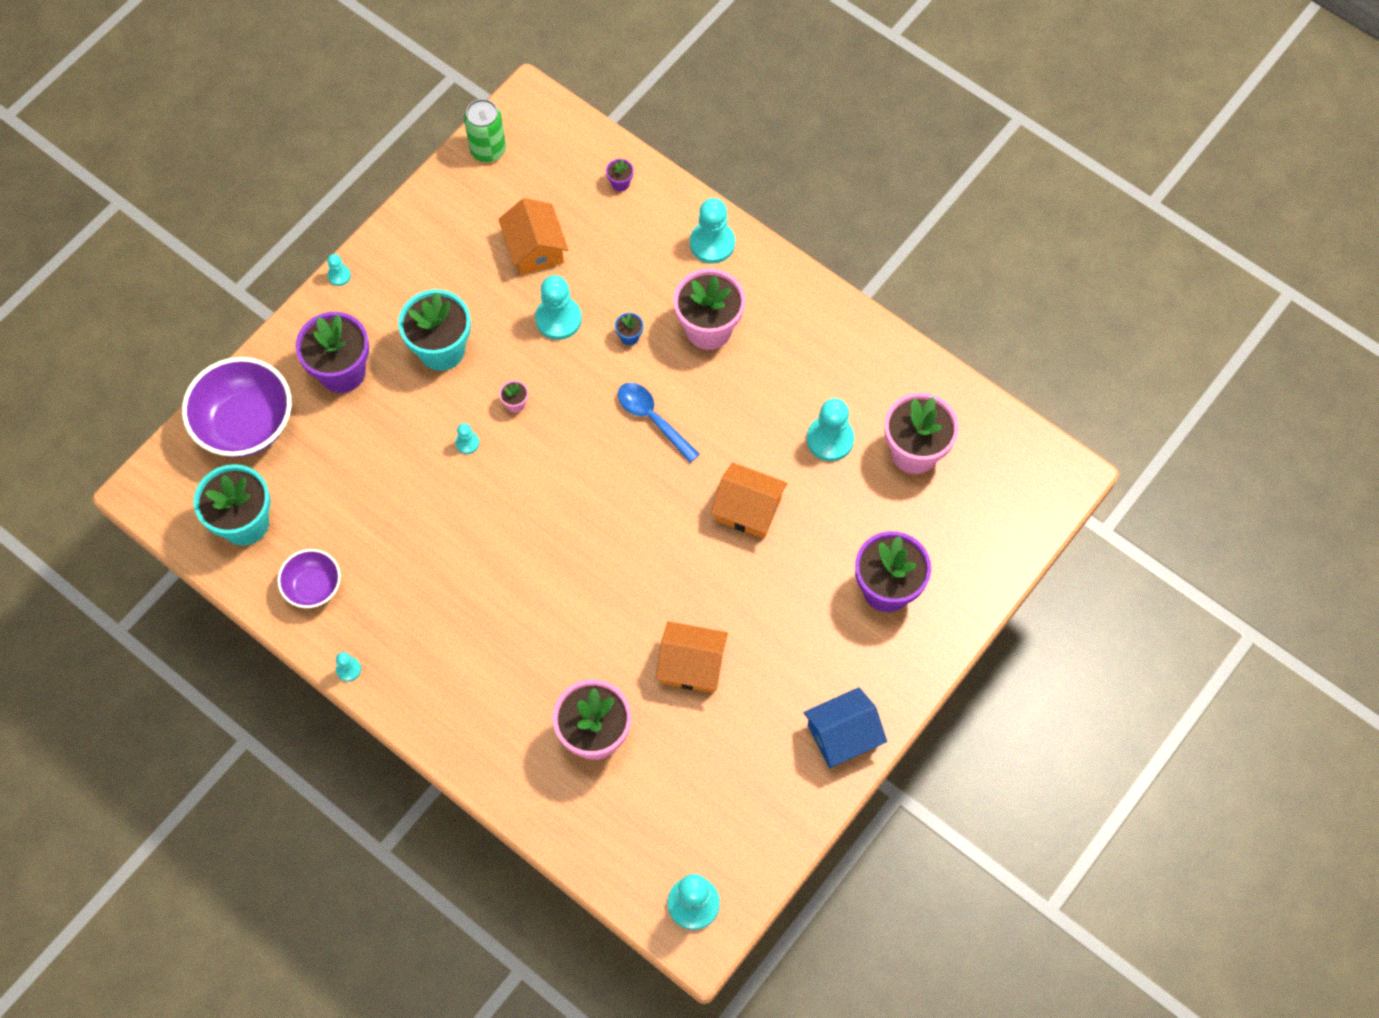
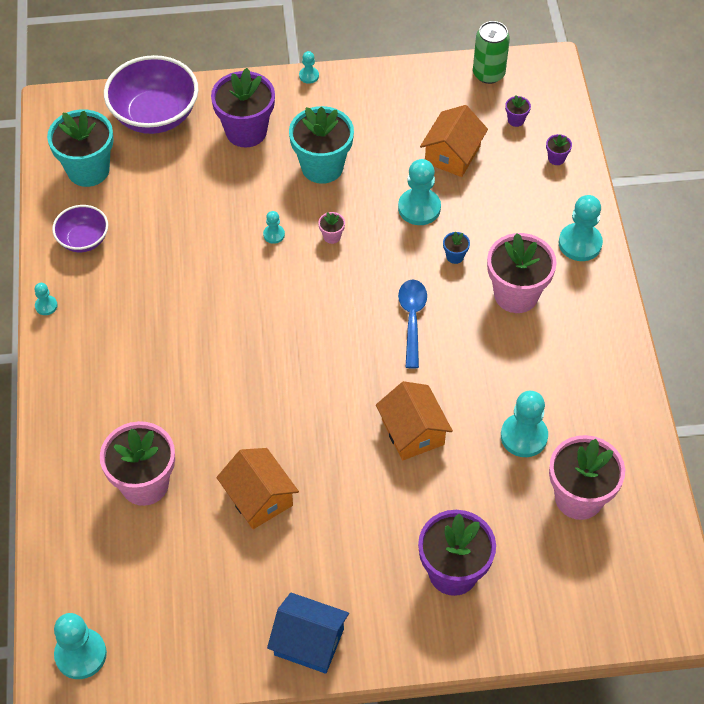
camera: 45 degrees right, 10 degrees down
(554, 175) = (516, 120): none -> purple flower pot

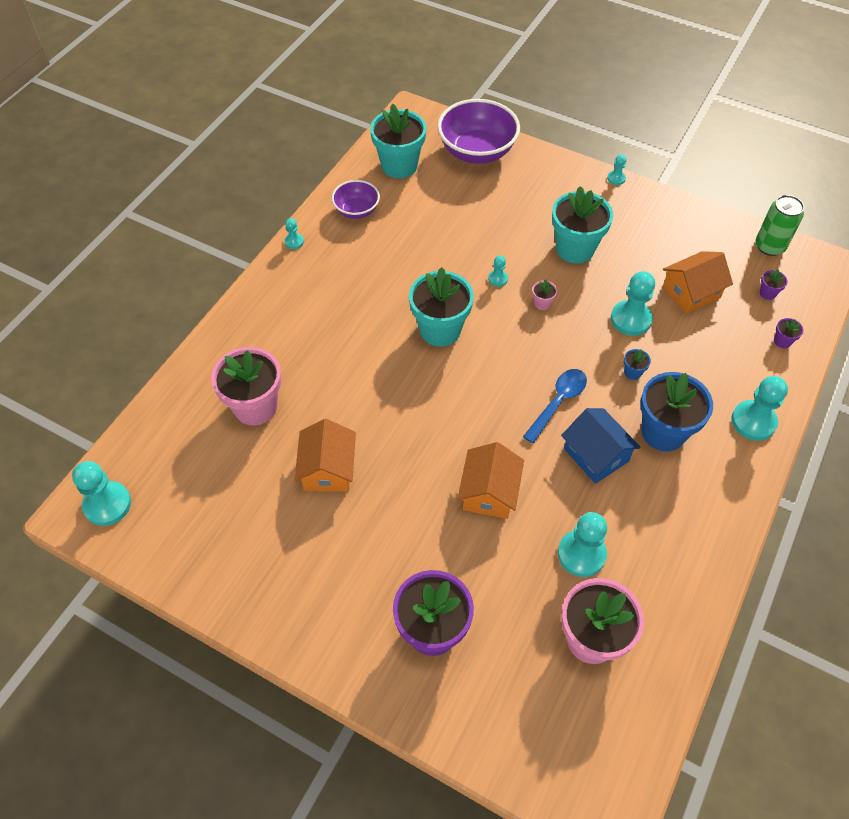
camera: 35 degrees right, 0 degrees up
(246, 131) = (536, 194): purple flower pot -> none
(258, 313) = (440, 330): none -> turquoise flower pot
(309, 642) = (273, 609): blue house -> blue house (596, 455)
(516, 294) = (663, 432): pink flower pot -> blue flower pot

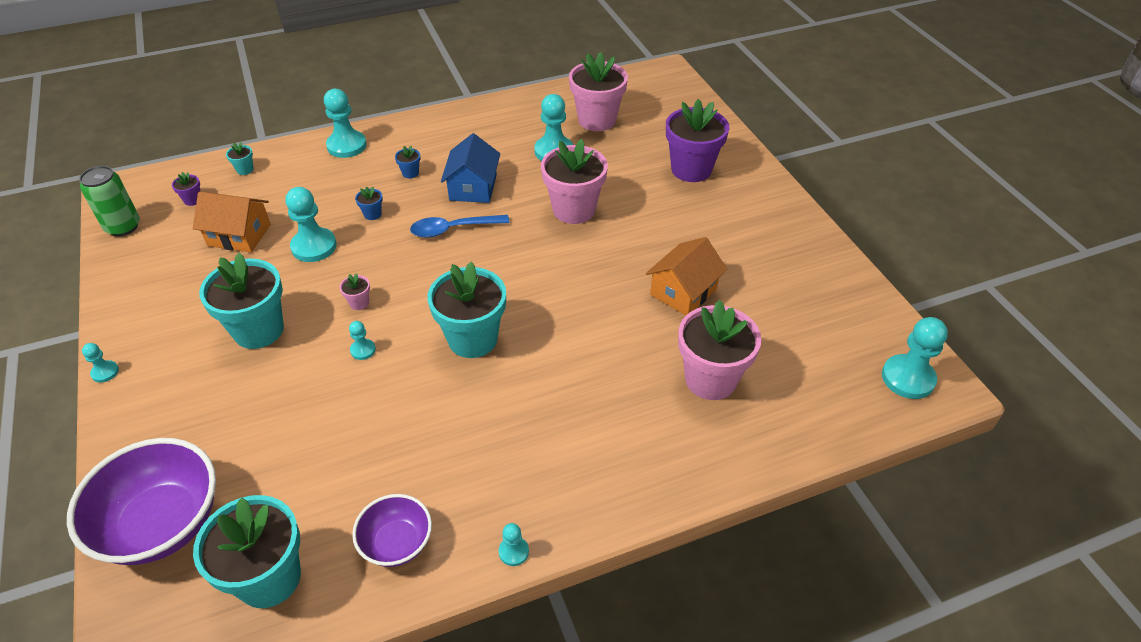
camera: 140 degrees left, 10 degrees down
(489, 492) = (574, 210): orange house -> pink flower pot
(663, 432) = (410, 173): blue flower pot -> blue flower pot, size x0.41
(782, 341) = (245, 170): purple flower pot -> turquoise flower pot

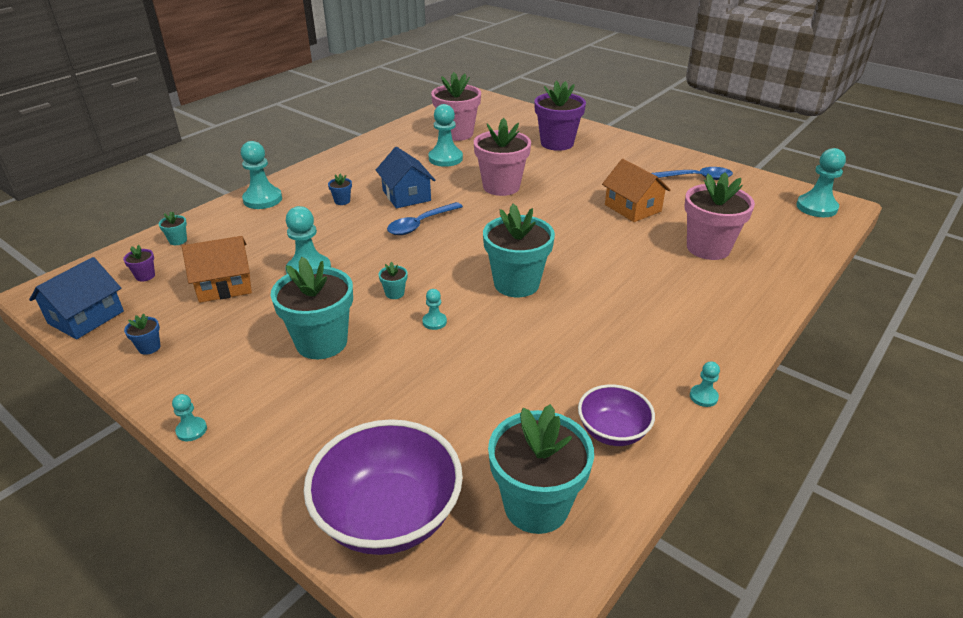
camera: 30 degrees left, 10 degrees down
(123, 227) = (86, 317): green can -> blue house
(359, 303) = (394, 293): pink flower pot -> turquoise flower pot
(372, 214) = (339, 235): blue flower pot -> blue flower pot (149, 347)
(683, 292) = (632, 208): orange house -> orange house turned 45 degrees counterclockwise
(802, 277) = (696, 178): none -> blue spoon

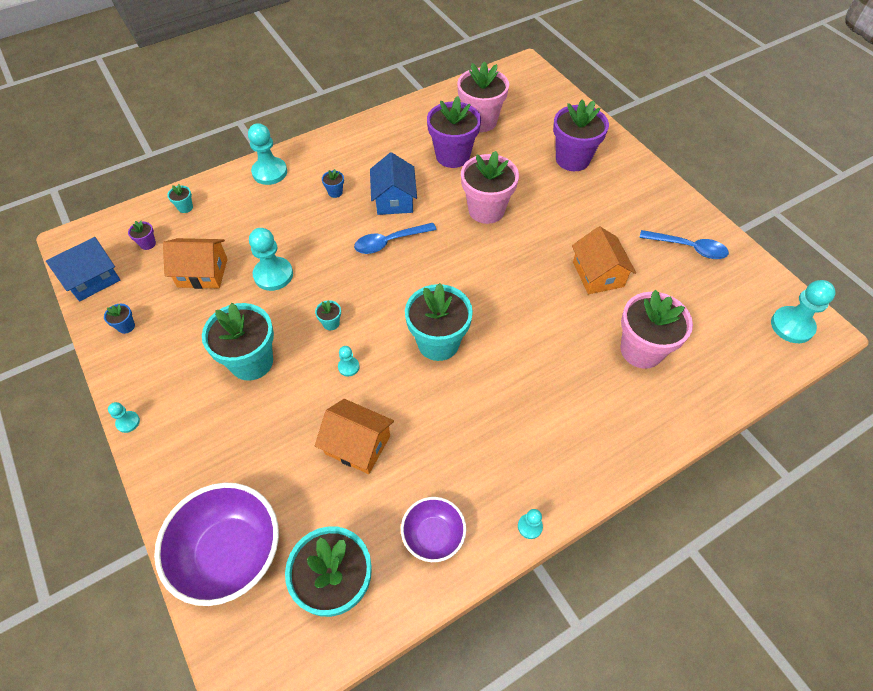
camera: 20 degrees right, 20 degrees up
(445, 158) = (452, 156): turquoise pawn -> purple flower pot
(482, 380) = (357, 445): none -> orange house

